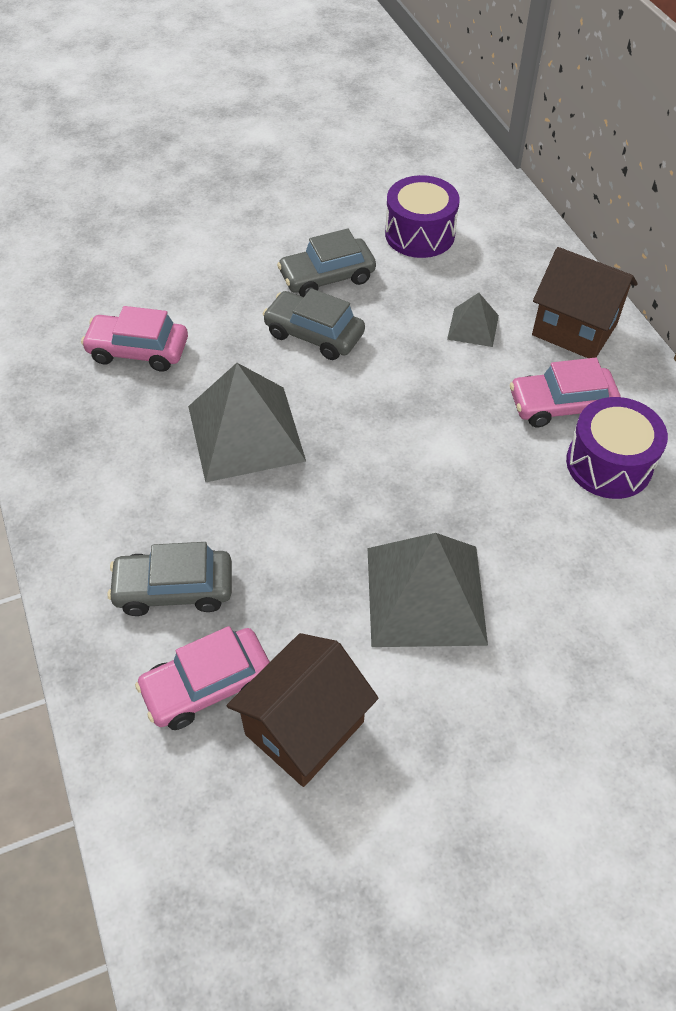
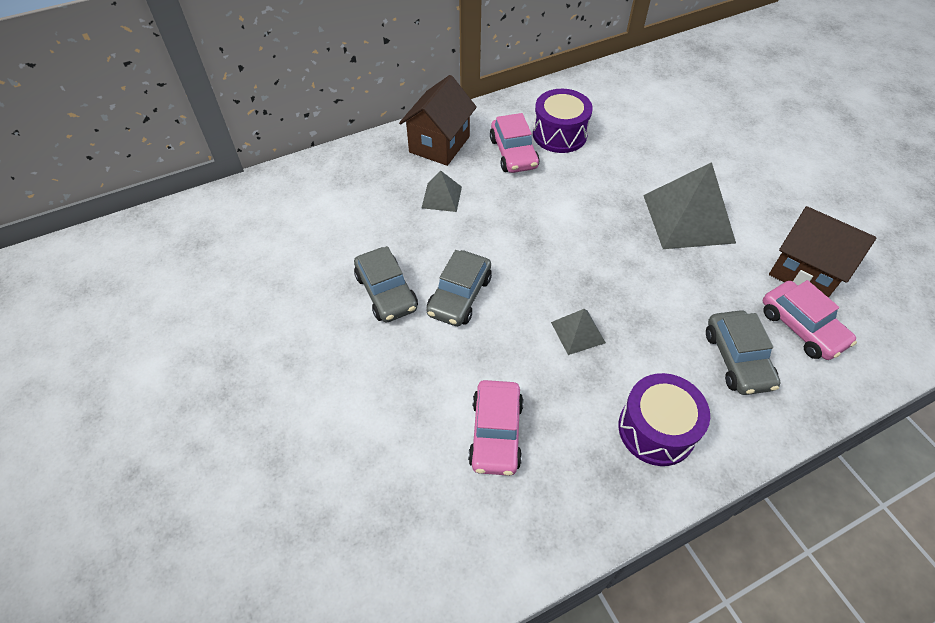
camera: 95 degrees left, 0 degrees up
(245, 433) = (578, 332): grey pyramid -> grey pyramid, size x0.50
(419, 234) = (329, 231): purple drum -> purple drum (656, 429)

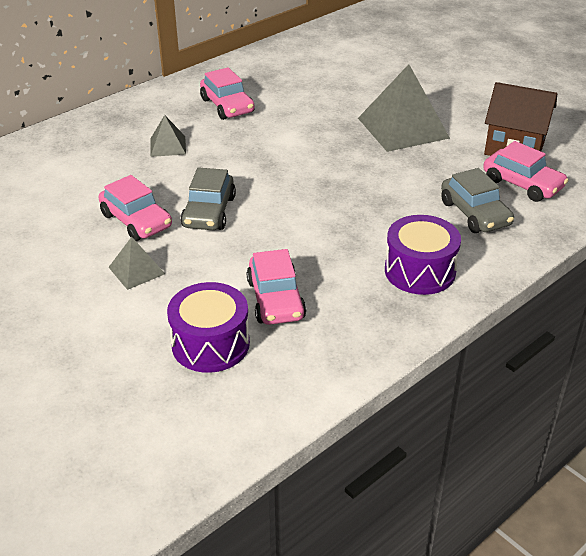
camera: 15 degrees left, 15 degrees down
(386, 292) = (136, 221): grey car -> pink car
(439, 144) = (152, 109): brown house -> none
(559, 134) = (266, 87): purple drum -> purple drum (210, 344)
(578, 332) = (328, 219): grey pyramid -> grey pyramid (136, 270)

